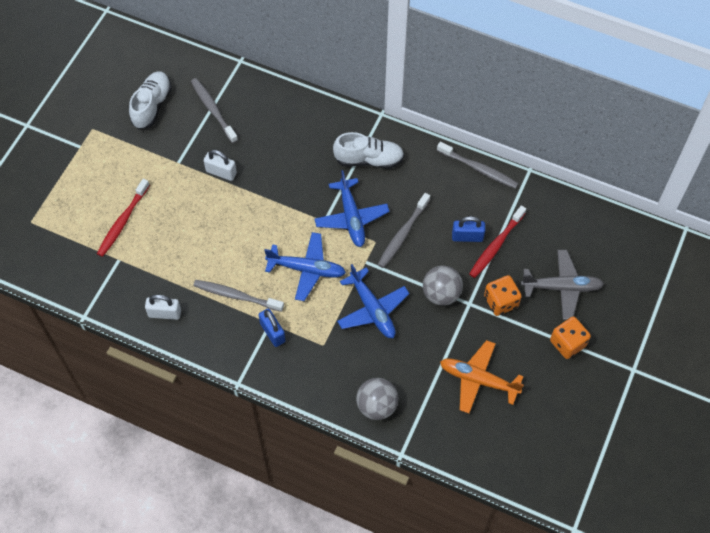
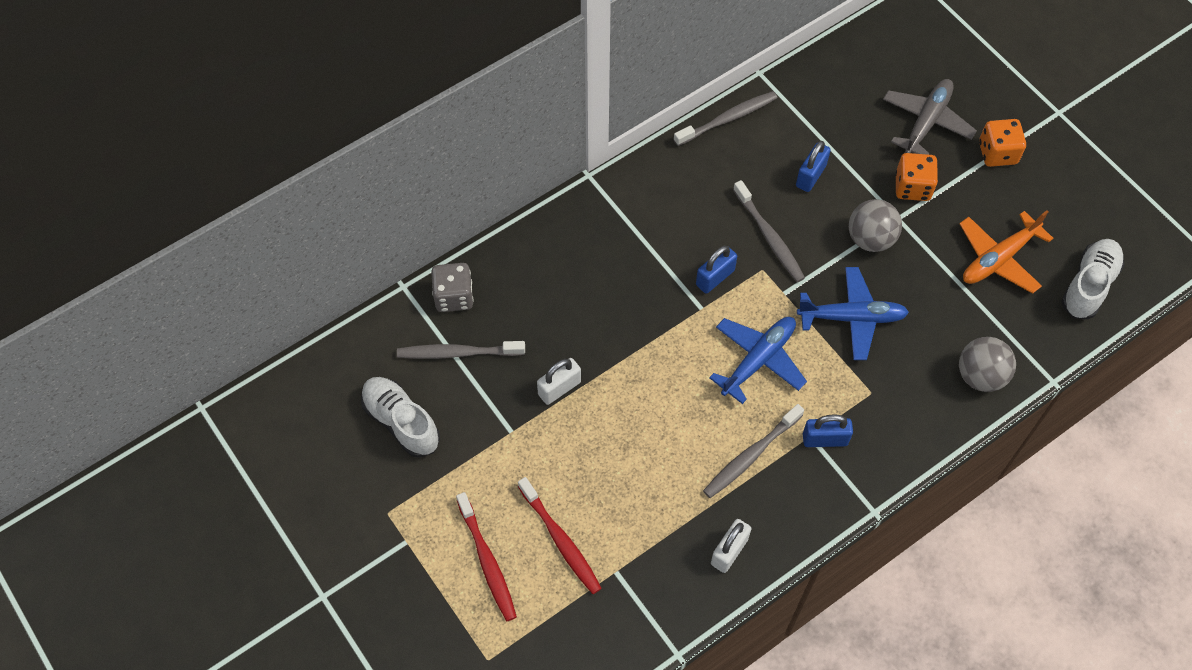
camera: 60 degrees left, 0 degrees up
(249, 89) = (454, 296): none -> grey dice
(351, 218) = (715, 278): blue plane -> blue padlock
(368, 159) = (645, 220): white shoe -> white shoe (1088, 286)
(496, 245) = (838, 154): red toothbrush -> red toothbrush (487, 561)

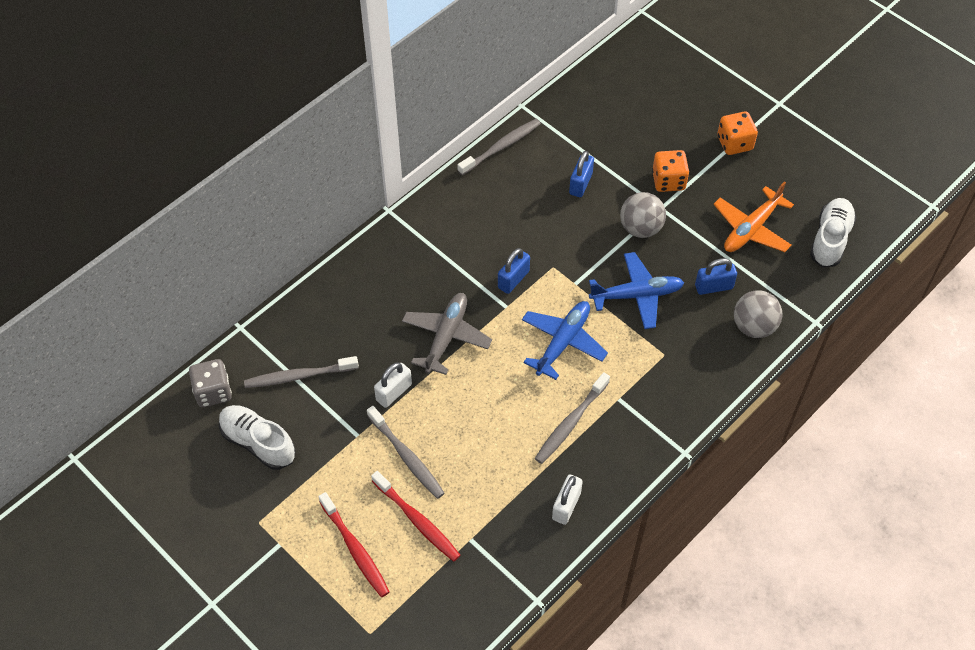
camera: 10 degrees left, 5 degrees down
(454, 296) = (287, 329): grey dice -> grey dice (213, 392)
(769, 236) = (554, 239): grey toothbrush -> grey toothbrush (406, 456)
(825, 439) = (631, 399): blue padlock -> blue padlock (713, 287)
(926, 122) = (670, 126): grey plane -> grey plane (446, 336)

